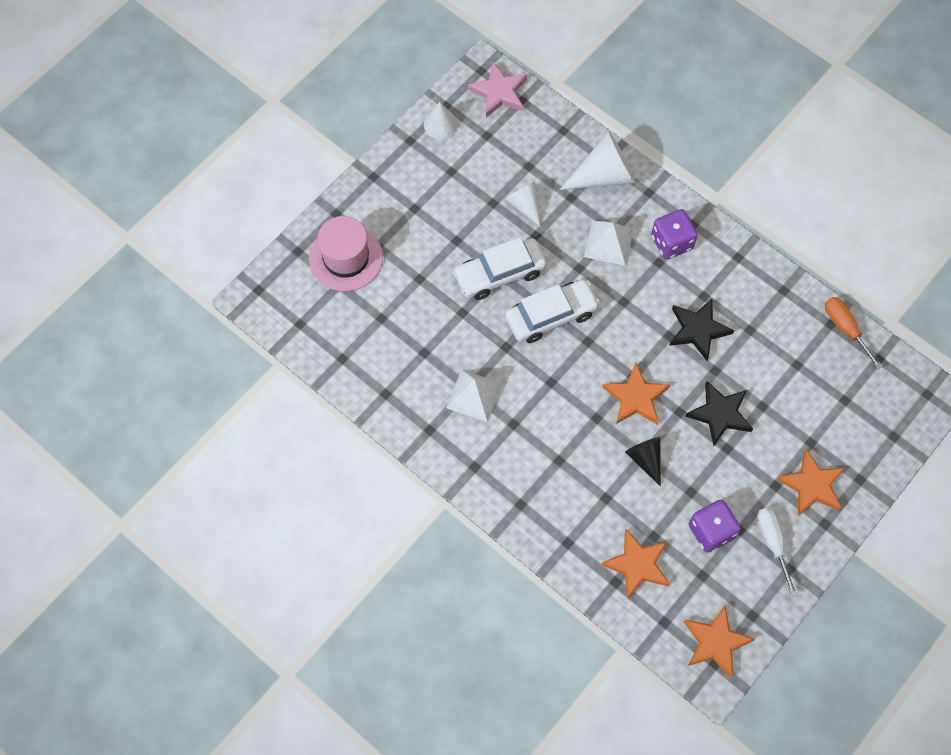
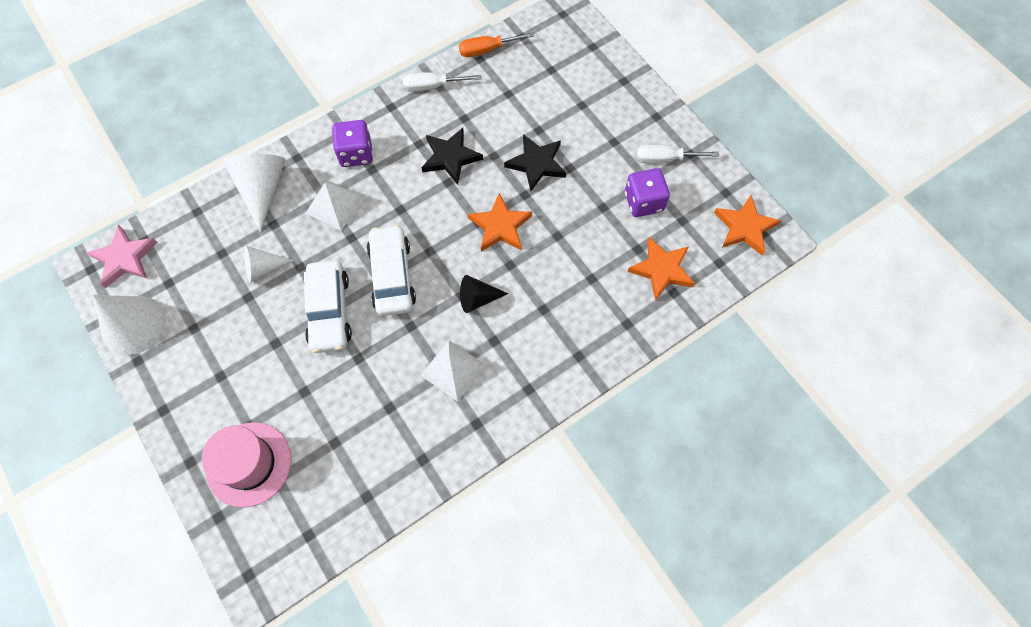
camera: 75 degrees left, 0 degrees up
(440, 124) = (133, 325): white cone -> white cone, size x1.67
(645, 459) = (562, 235): black cone -> black cone (477, 298)
(777, 288) = (432, 86): none -> white screwdriver
(812, 485) = (620, 115): orange star -> none

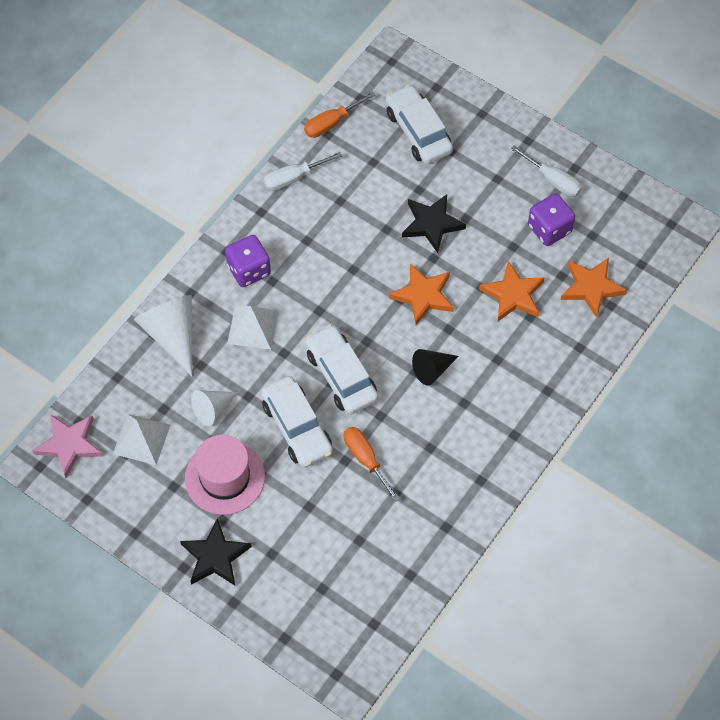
camera: 20 degrees left, 5 degrees down
(133, 325) = (113, 502): white cone -> none
(249, 464) = (289, 585): pink hat -> pink hat (225, 477)
(377, 364) = (365, 459): none -> orange screwdriver
(450, 157) = (345, 244): black star -> black star (215, 556)
(453, 370) = (438, 441): white pyramid -> white pyramid (141, 439)
(560, 79) = (418, 131): none -> white car
(665, 159) = (553, 180): white screwdriver -> white screwdriver turned 120 degrees counterclockwise
(745, 227) = (652, 223): orange star -> orange star (513, 294)

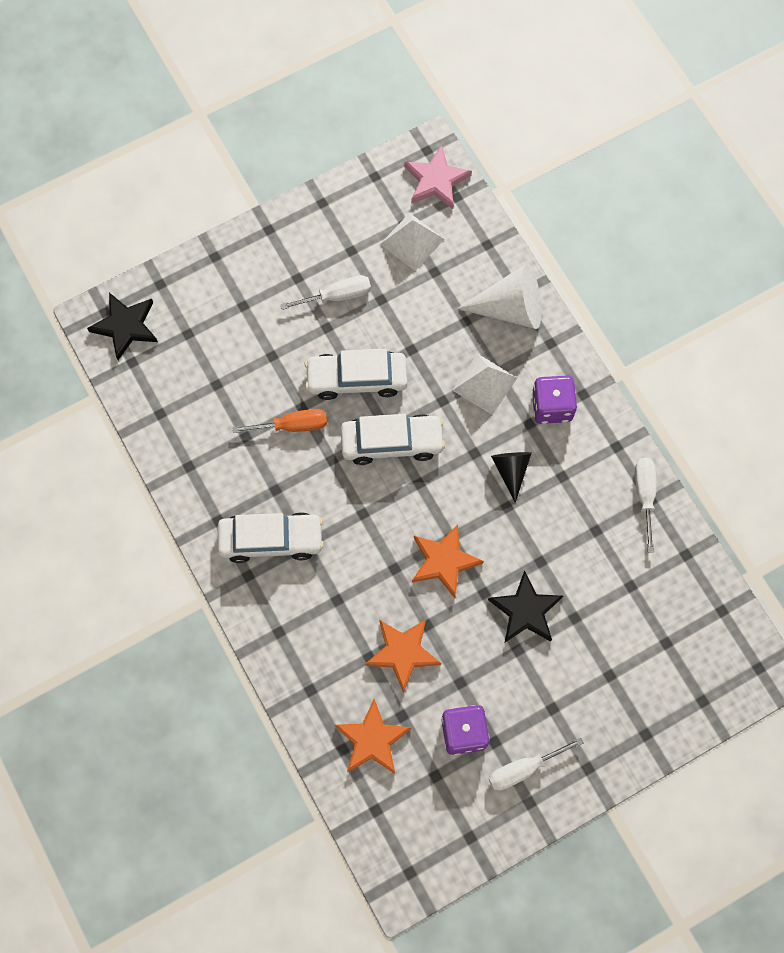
camera: 115 degrees right, 10 degrees up
(212, 409) = (412, 313): white cone -> none
(215, 556) = (265, 258): black star -> black star (125, 326)
(225, 477) = (337, 296): pink hat -> white screwdriver
(331, 123) = (699, 565): orange screwdriver -> none
(418, 131) = (650, 652): white car -> white car (271, 540)
(432, 370) = (356, 530): black cone -> black cone (511, 470)

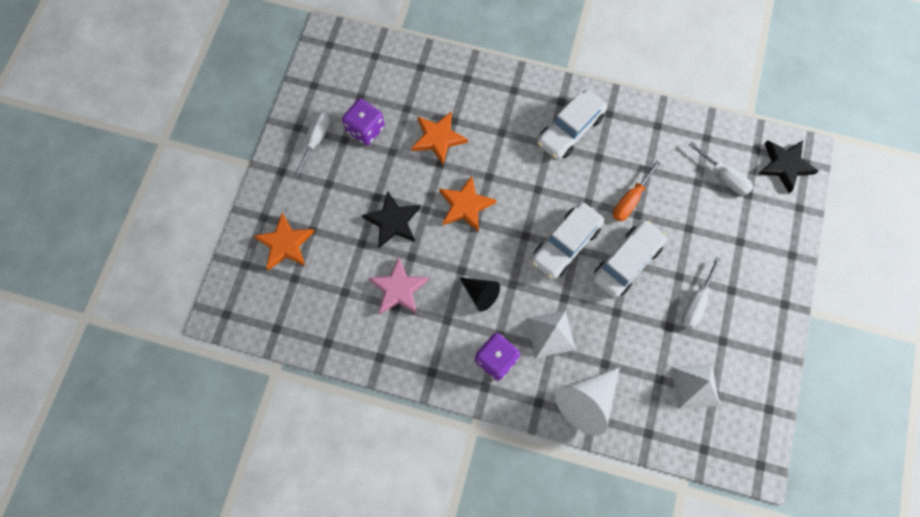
camera: 135 degrees right, 0 degrees up
(372, 739) = (410, 84): orange star -> orange star (285, 244)
(436, 180) = (729, 447): pink star -> pink star (398, 289)
(644, 495) = (385, 356): white screwdriver -> white screwdriver (724, 177)

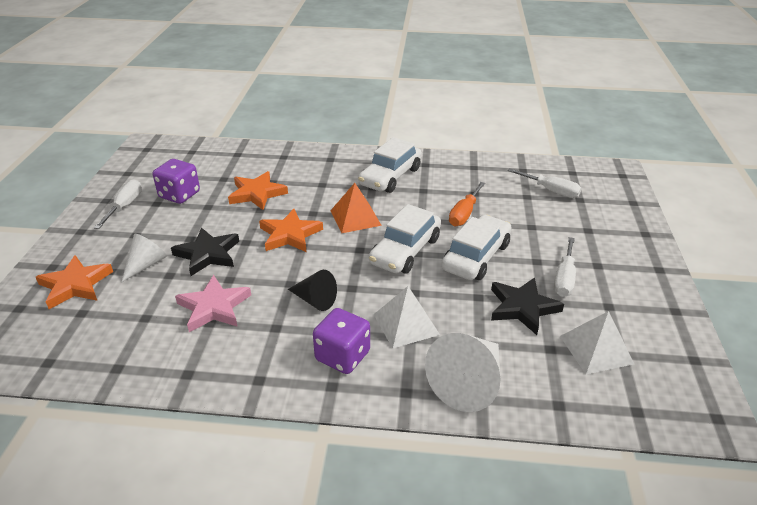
camera: 10 degrees left, 35 degrees down
(341, 227) = (146, 264): none -> white cone
(527, 190) = (355, 218): none -> orange pyramid
(785, 165) = (604, 179): black star -> black star (522, 307)

